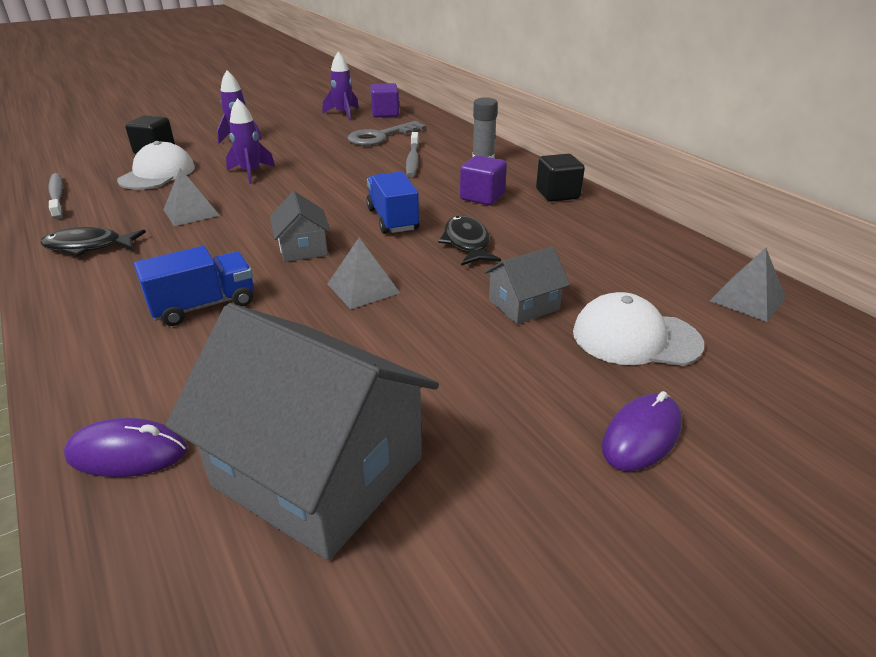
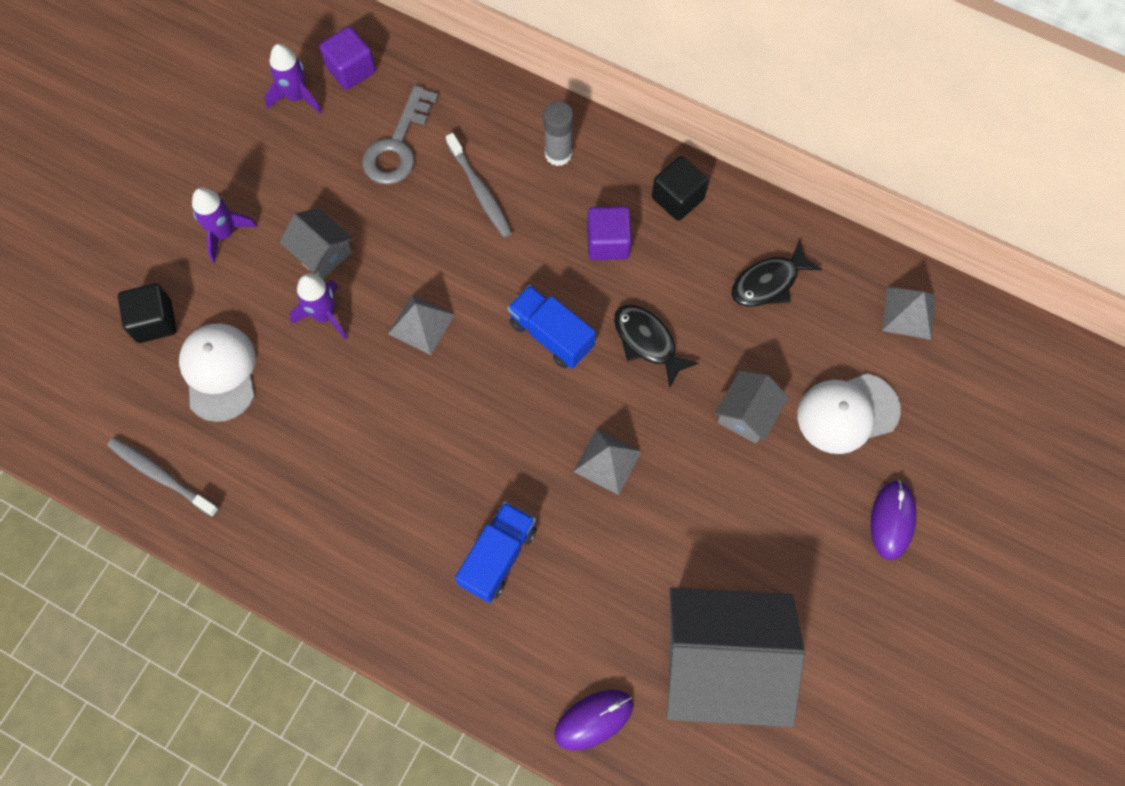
camera: 30 degrees left, 35 degrees up
(88, 247) = (304, 537): black fish -> black fish (768, 283)
(191, 212) = (340, 427): grey pyramid -> grey pyramid (421, 324)
(303, 248) = (507, 430): grey house -> grey house (321, 252)

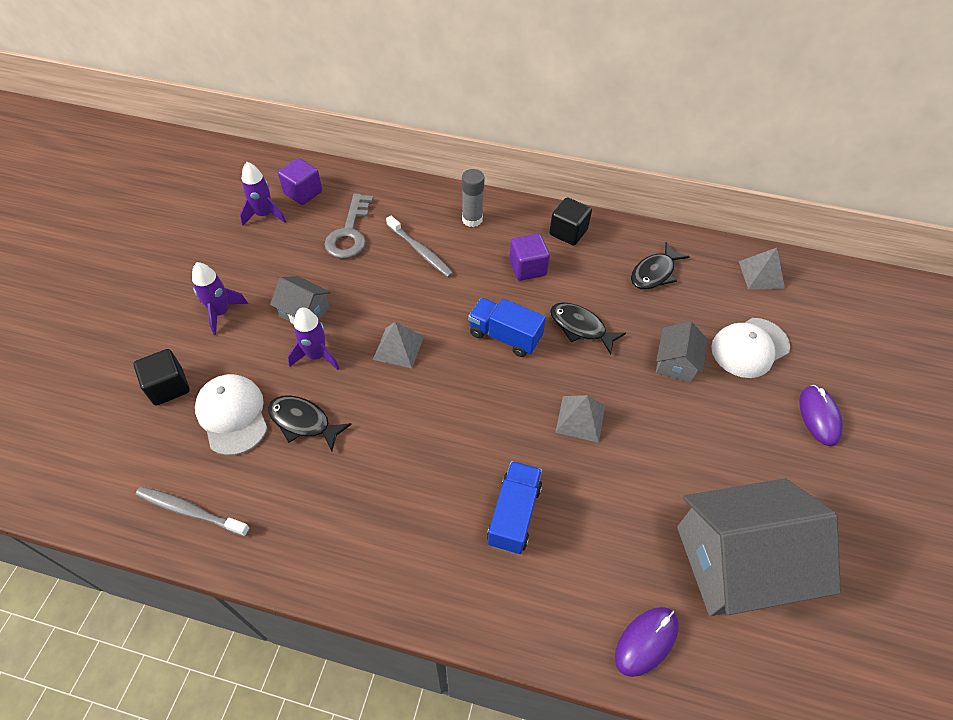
camera: 15 degrees left, 15 degrees down
(294, 397) = (303, 422): none -> black fish

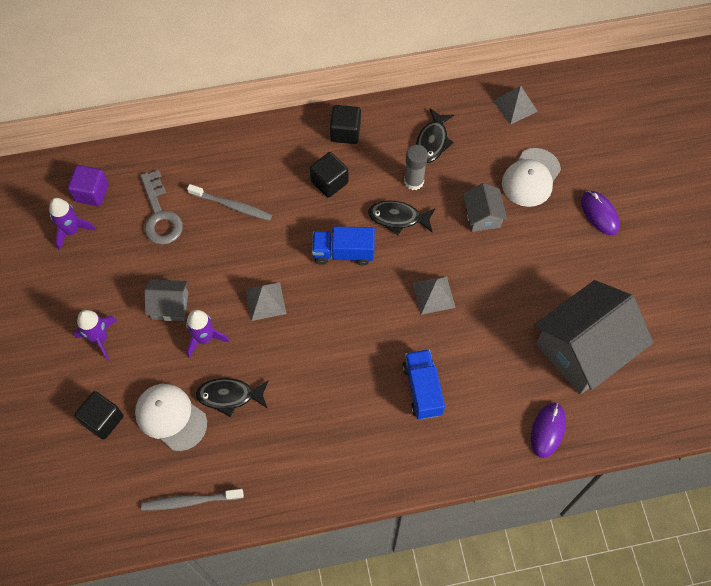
camera: 25 degrees left, 10 degrees up
(472, 219) = (258, 155): grey glue stick -> grey glue stick (414, 181)
(527, 268) = (329, 182): purple cube -> black cube

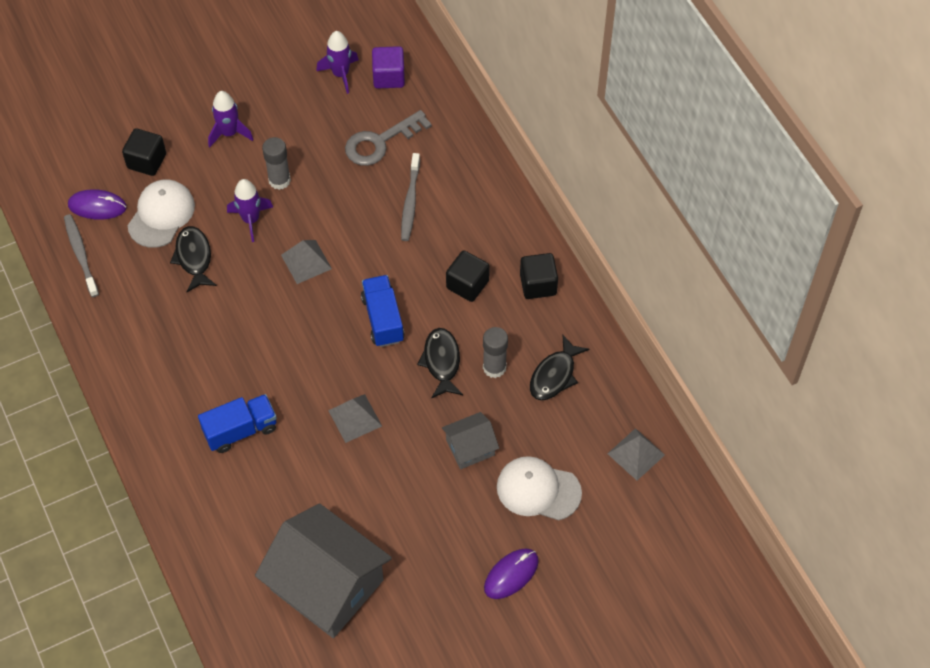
camera: 75 degrees right, 5 degrees down
(170, 306) = (279, 180): grey house -> grey glue stick
(432, 141) = (554, 375): black fish -> black fish turned 60 degrees counterclockwise
(548, 430) = (220, 563): purple mouse -> purple mouse (97, 206)

